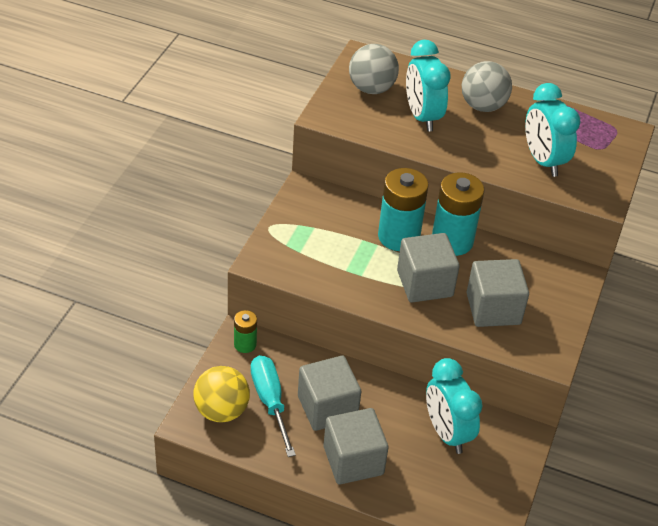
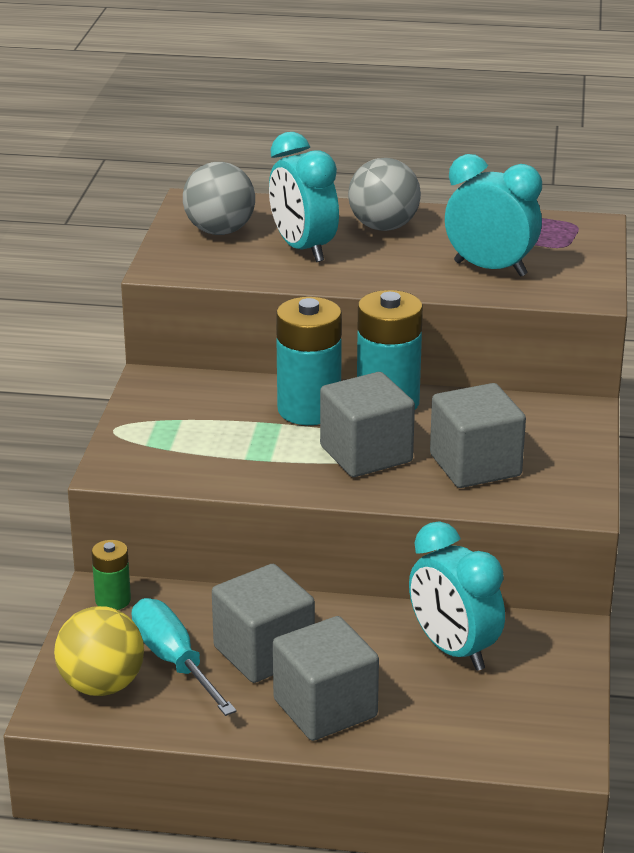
camera: 10 degrees left, 15 degrees down
(543, 161) = (490, 269): turquoise clock -> turquoise clock turned 150 degrees clockwise

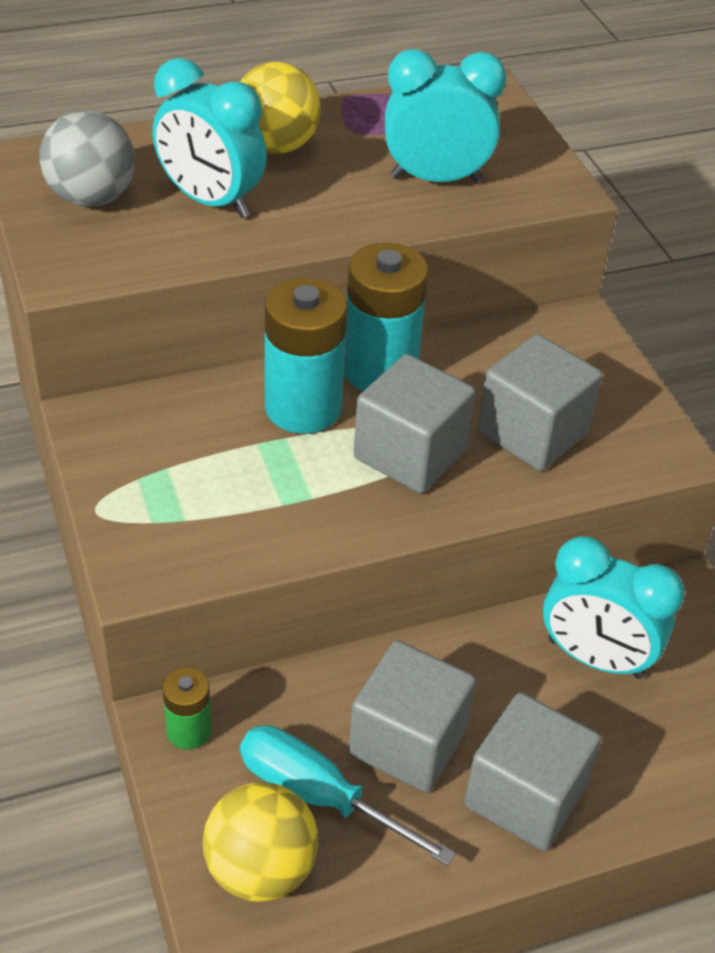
camera: 30 degrees left, 15 degrees up
(383, 227) = (276, 146): grey ball -> yellow ball

